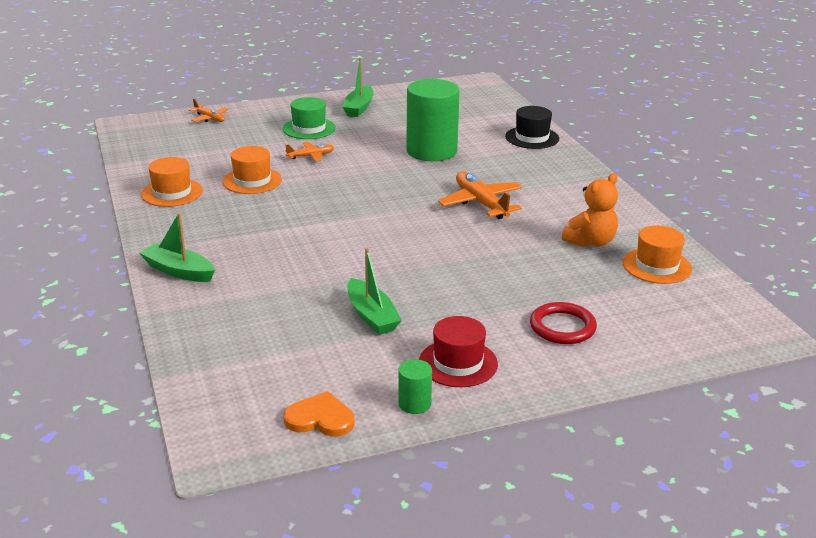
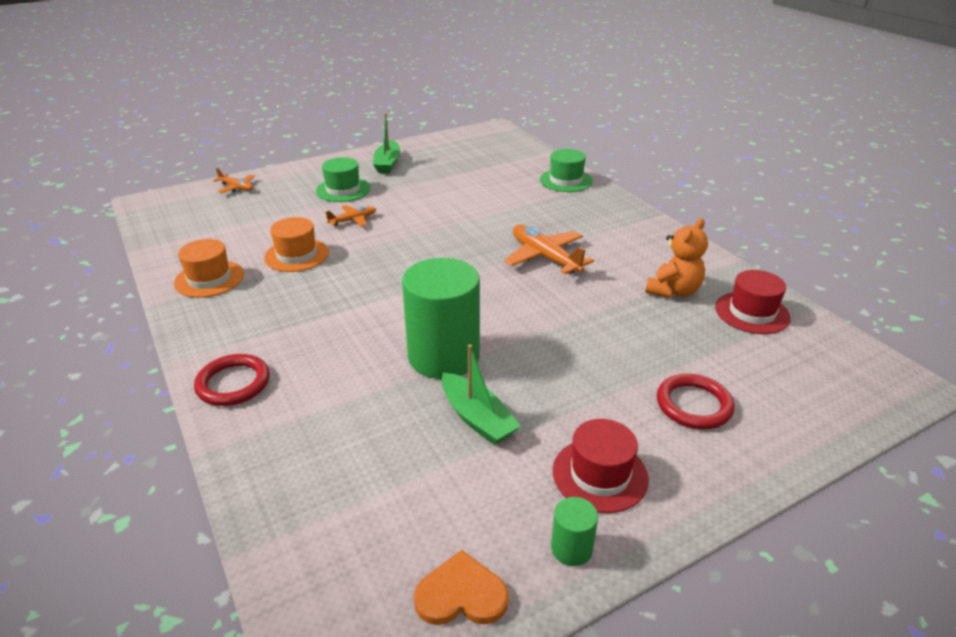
camera: 10 degrees left, 5 degrees up
(179, 271) = (233, 383): green boat -> red ring
(431, 151) = (474, 203): green cylinder -> green cylinder (443, 356)
(532, 138) = (566, 180): black hat -> green hat
(657, 266) = (752, 312): orange hat -> red hat

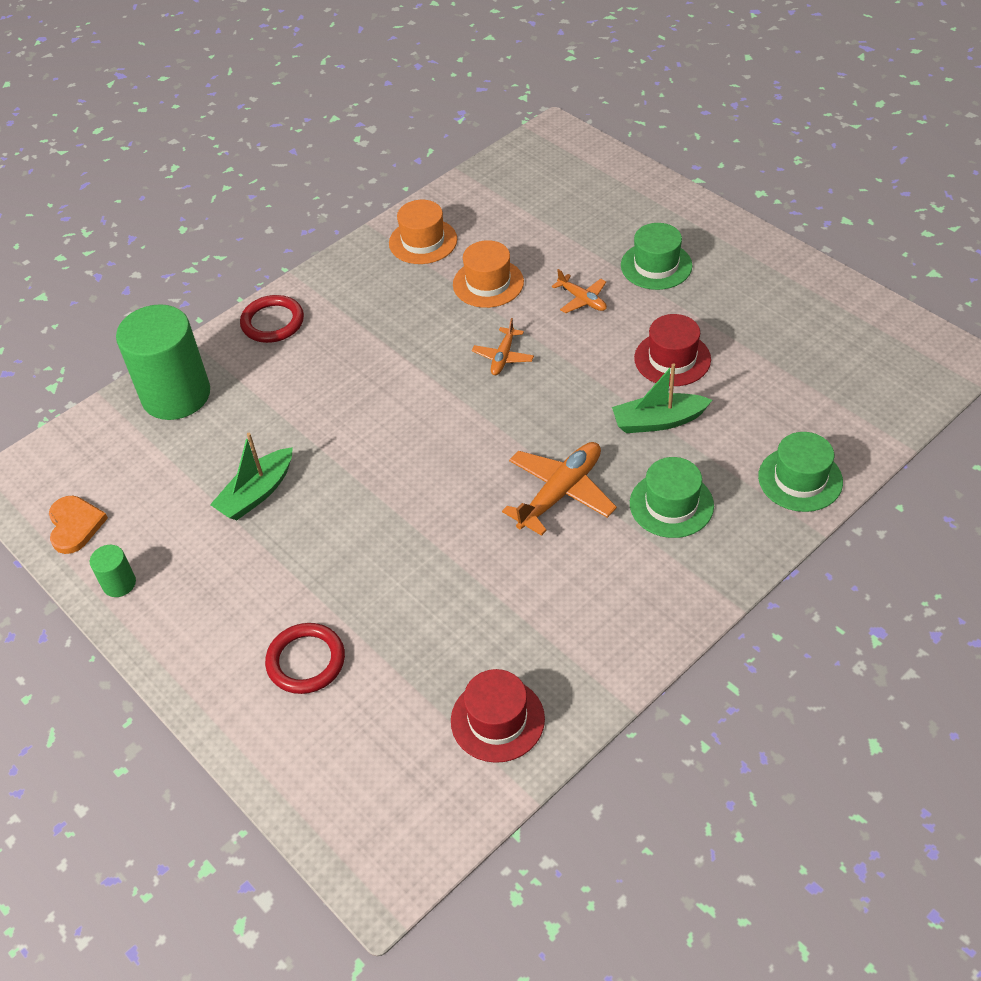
camera: 80 degrees right, 15 degrees up
(236, 187) = (619, 180): orange plane -> orange plane (503, 357)
(387, 164) = (754, 280): green boat -> green boat (658, 421)
(443, 356) = (341, 448): green cylinder -> green cylinder (176, 395)
(571, 220) = (671, 504): none -> green hat
(600, 475) = (199, 593): red hat -> red hat (672, 359)
(673, 291) = (523, 633): orange teddy bear -> none

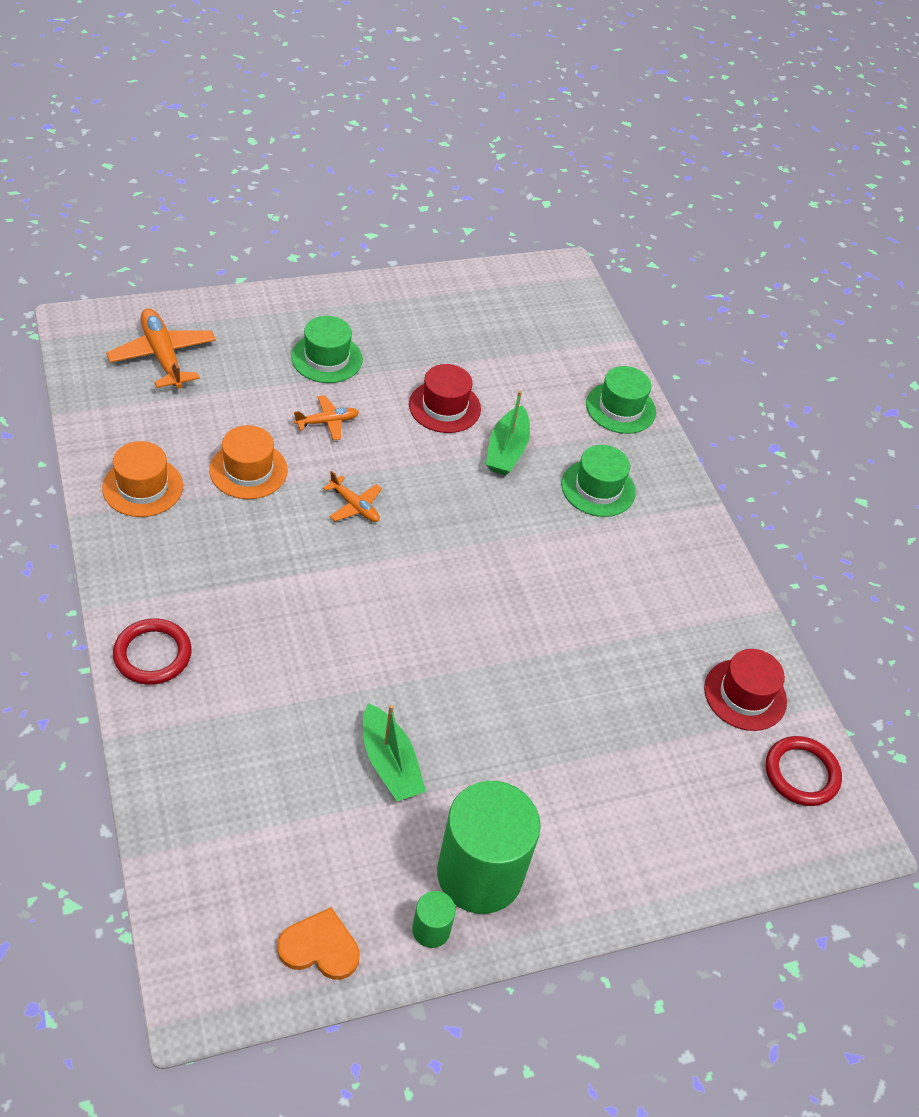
camera: 75 degrees left, 0 degrees up
(176, 395) = (192, 782): green cylinder -> green cylinder (479, 873)
(306, 661) = (617, 803): red ring -> red ring (801, 773)
(560, 493) = (541, 546): orange plane -> orange plane (163, 356)

